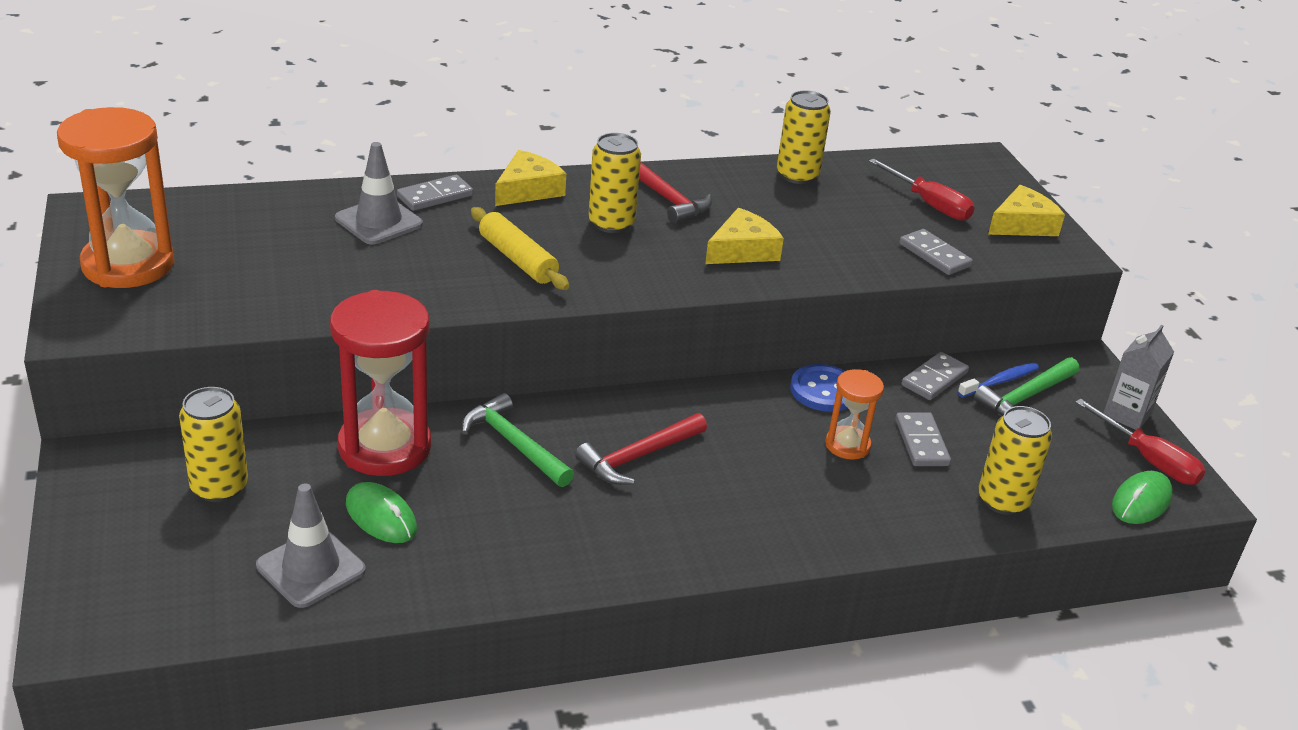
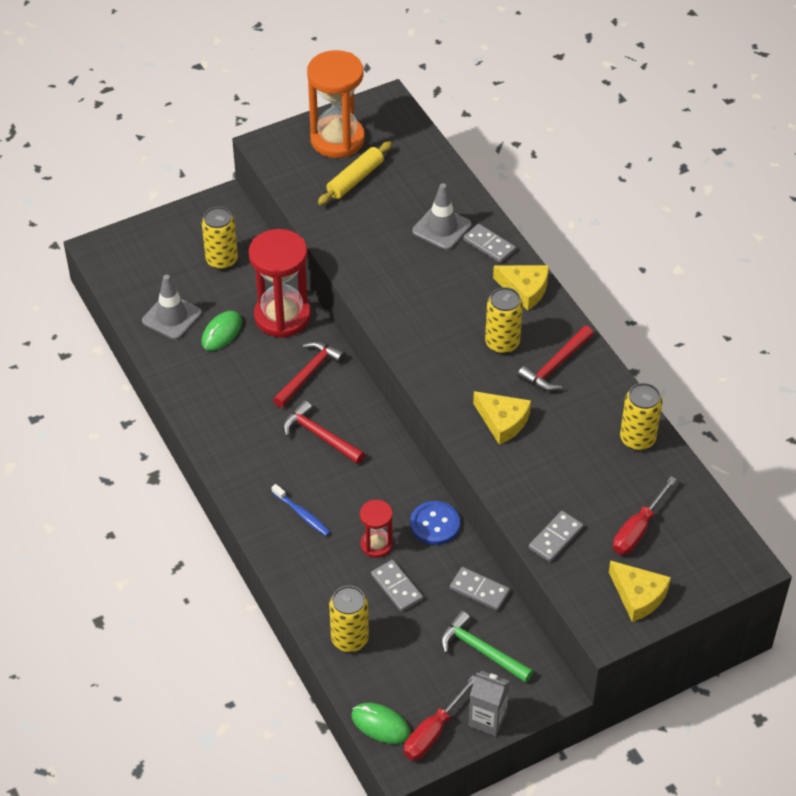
camera: 80 degrees right, 15 degrees up
(514, 444) = (308, 374): green hammer -> red hammer
(518, 259) = (430, 306): yellow rolling pin -> yellow rolling pin (355, 179)
(847, 445) = (376, 545): orange hourglass -> red hourglass
(921, 442) = (397, 587): grey domino -> grey domino turned 75 degrees clockwise
(1000, 381) = (495, 633): blue toothbrush -> blue toothbrush (302, 514)

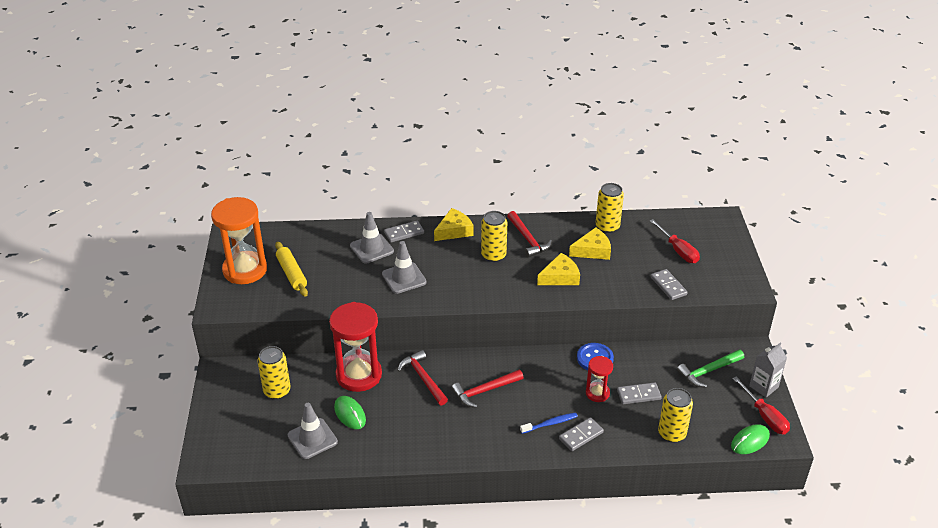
camera: 65 degrees left, 10 degrees down
(408, 276) = (404, 278): none -> grey traffic cone
(479, 590) = (659, 356): grey domino -> grey domino (581, 435)
(638, 595) = (728, 267): yellow cheese -> yellow cheese (592, 250)

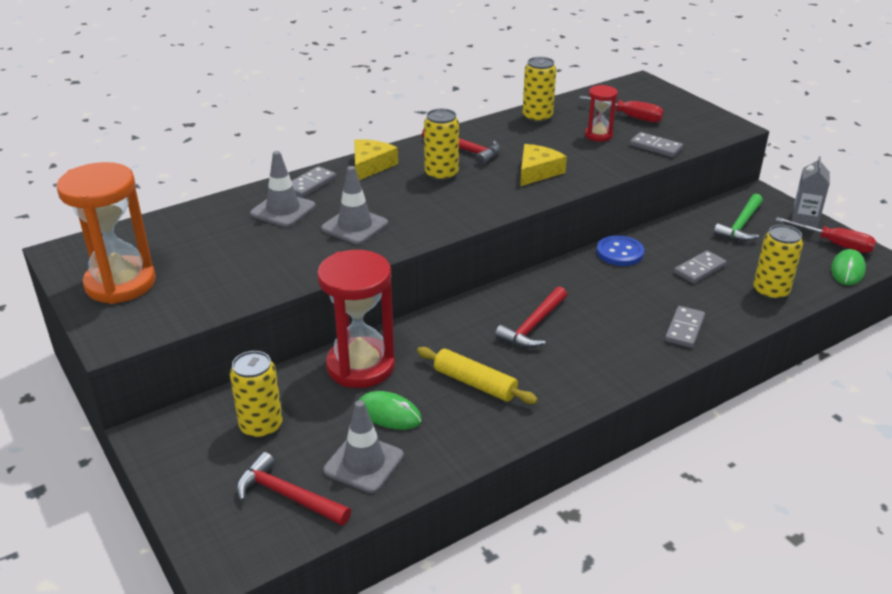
camera: 30 degrees left, 5 degrees down
(292, 273) = (195, 267): yellow rolling pin -> yellow rolling pin (475, 383)
(423, 378) = (447, 340): red hammer -> red hammer (288, 496)
(550, 423) = (640, 330): blue toothbrush -> none
(592, 250) = (545, 140): yellow cheese -> none
(597, 393) = (657, 283): red hourglass -> red hourglass (598, 135)

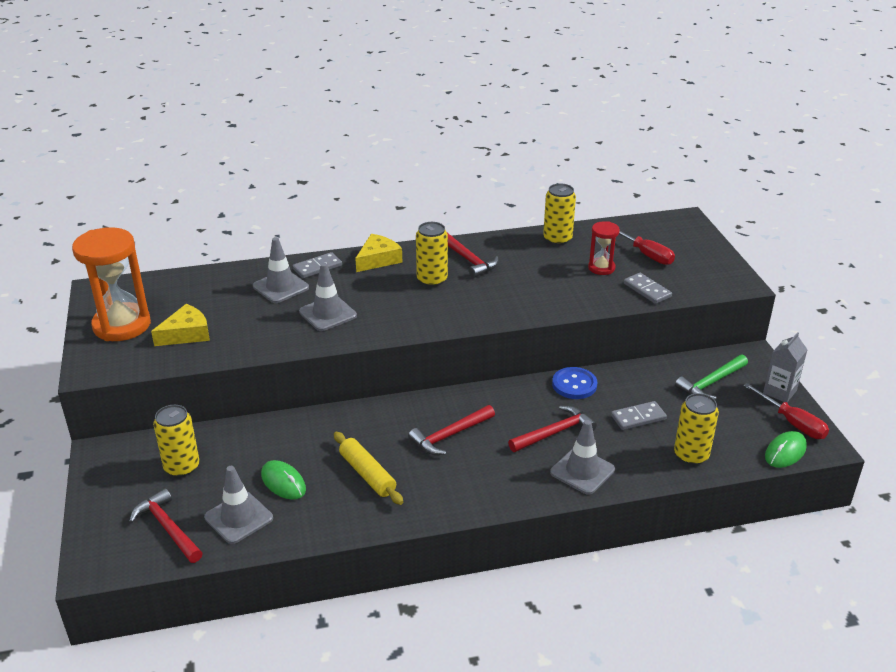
camera: 20 degrees right, 0 degrees up
(360, 366) = (286, 436): red hourglass -> none
(537, 172) = (518, 294): yellow cheese -> yellow cheese (186, 334)
(632, 300) = (554, 432): none -> red hammer
(684, 329) = (582, 471): grey domino -> grey traffic cone

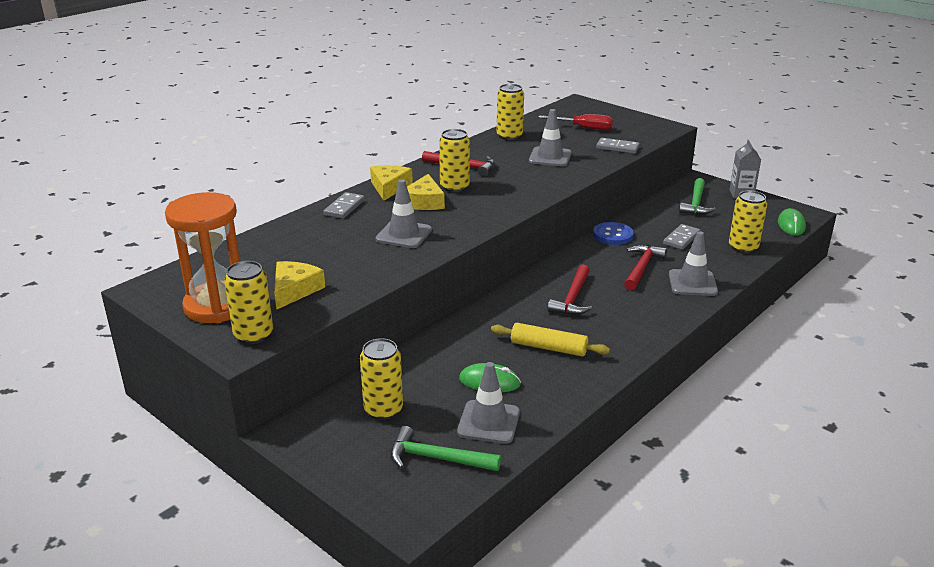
camera: 35 degrees left, 5 degrees down
(114, 362) = (253, 335): none -> yellow can
(167, 528) = (437, 458): red hammer -> green hammer
(281, 287) = (332, 230): grey traffic cone -> grey traffic cone (550, 157)
(386, 286) = (424, 202): none -> yellow cheese
(601, 268) = (567, 144): red hourglass -> none
(792, 423) = (772, 208): red screwdriver -> none

